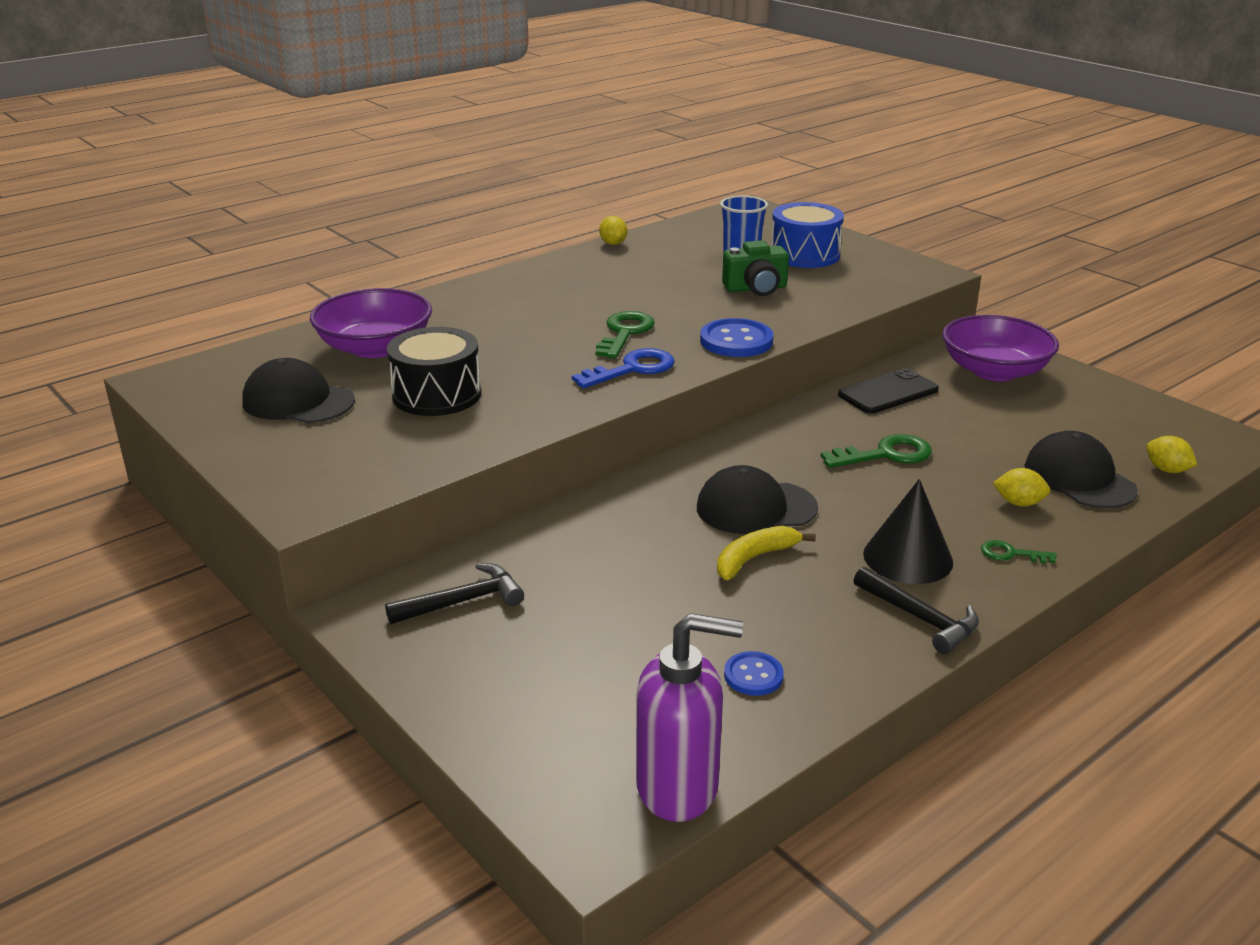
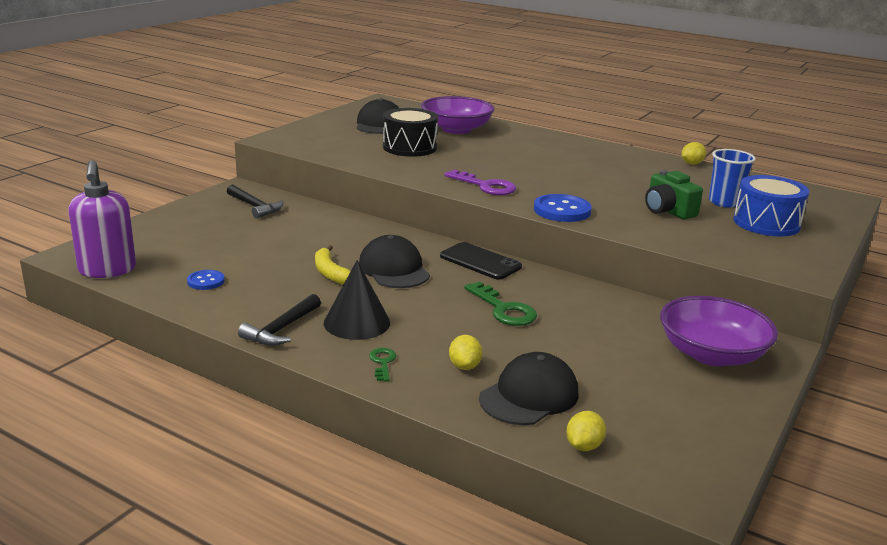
camera: 70 degrees right, 5 degrees down
(625, 333) = (539, 180): green key -> none
(632, 369) = (486, 186): blue key -> purple key
(754, 559) = (330, 273): yellow banana -> yellow banana turned 150 degrees counterclockwise
(888, 392) = (613, 306): black phone -> black phone (480, 262)

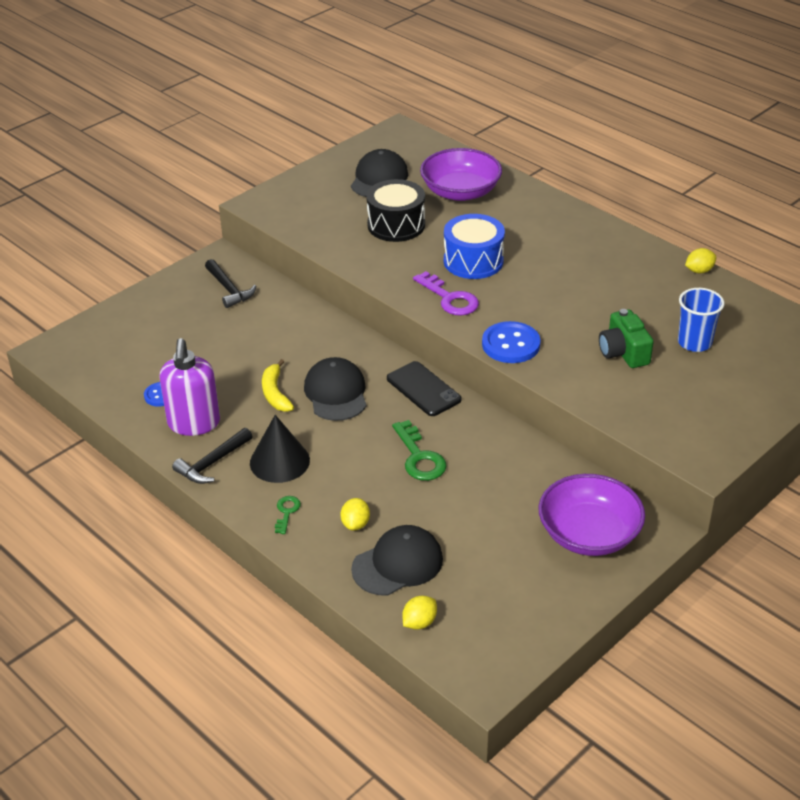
camera: 15 degrees right, 15 degrees up
(107, 270) = (78, 373): purple soap dispenser -> purple soap dispenser (194, 423)
(766, 223) = (719, 380): blue drum -> blue drum (473, 261)

